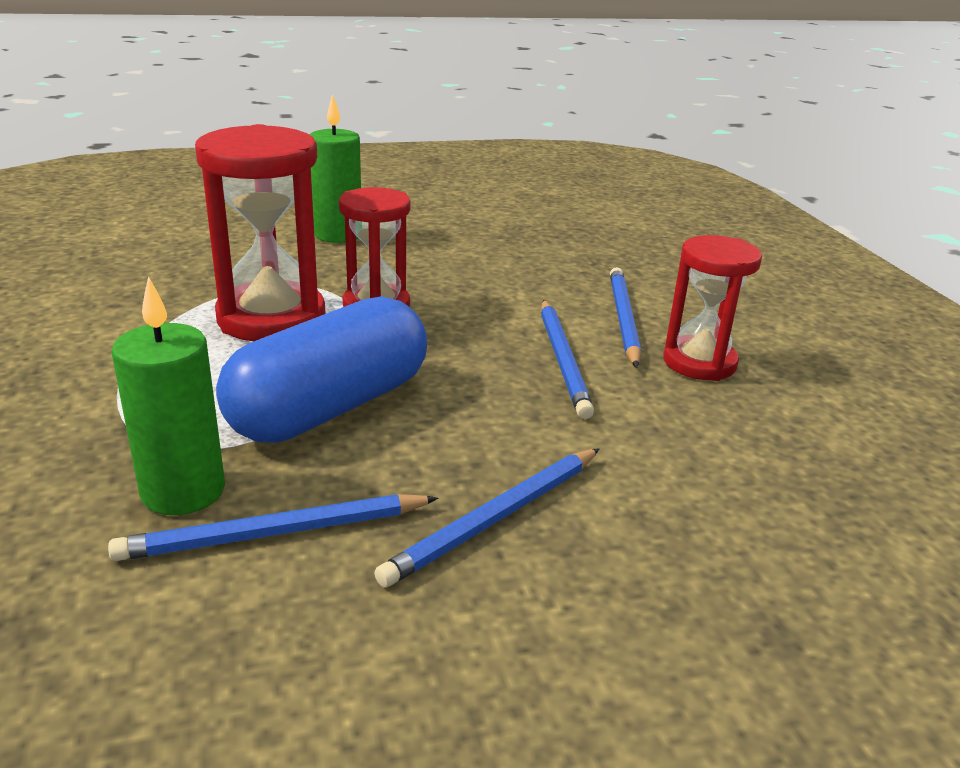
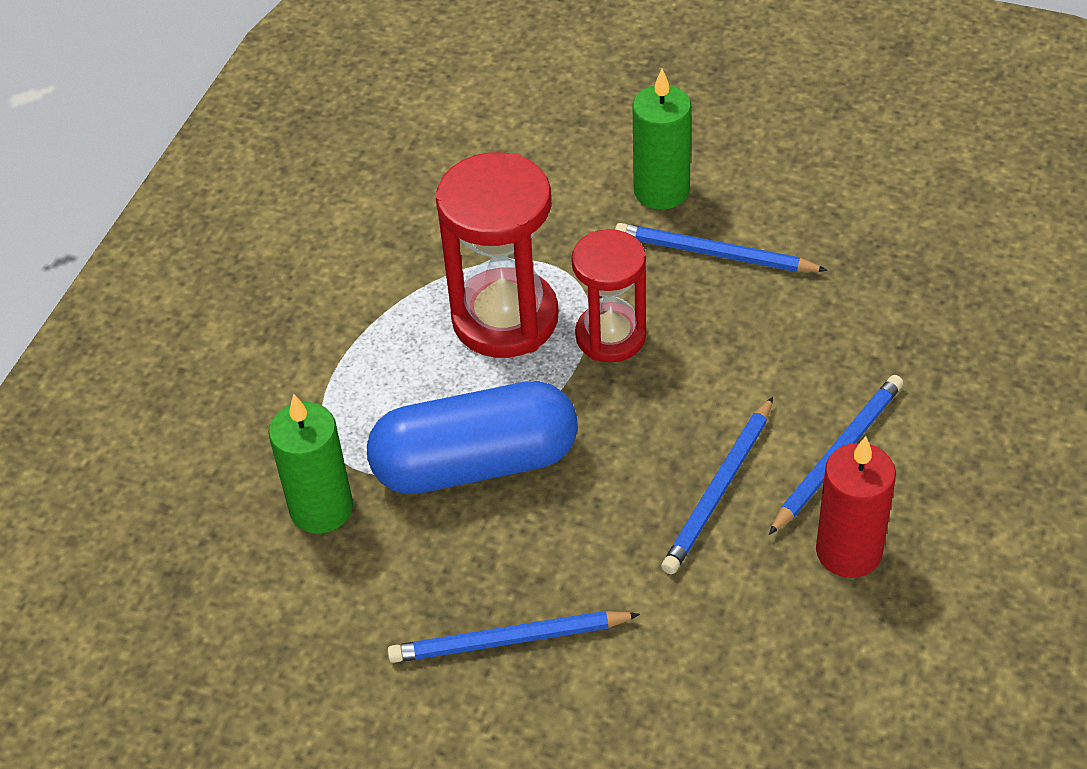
camera: 40 degrees right, 20 degrees up
(275, 533) = (355, 579): blue pencil -> blue pencil (714, 254)
(699, 363) = (848, 551): red hourglass -> red candle

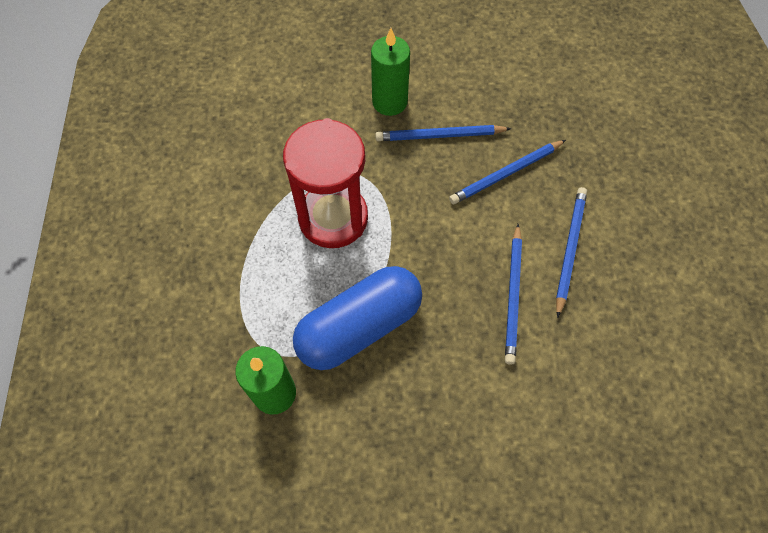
camera: 25 degrees left, 15 degrees up
(509, 640) = (434, 446): blue pencil -> blue pencil (506, 174)
(610, 336) = (403, 210): red hourglass -> none
(848, 551) = (604, 312): red candle -> none

